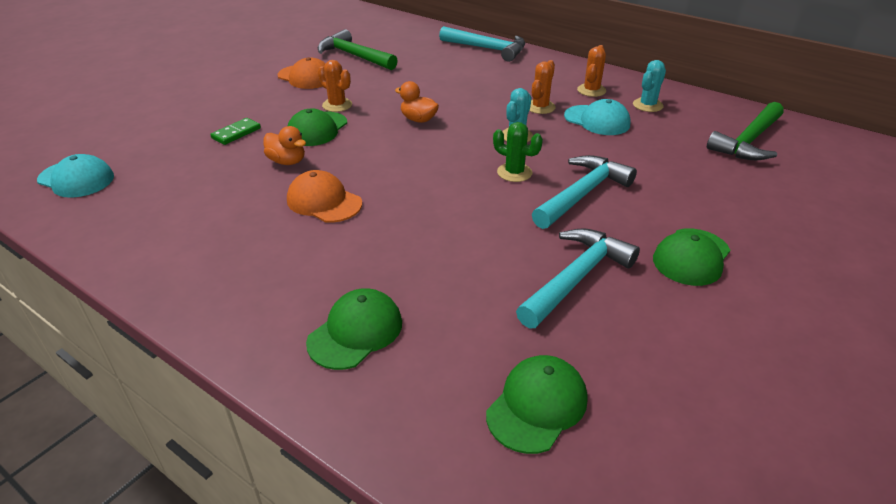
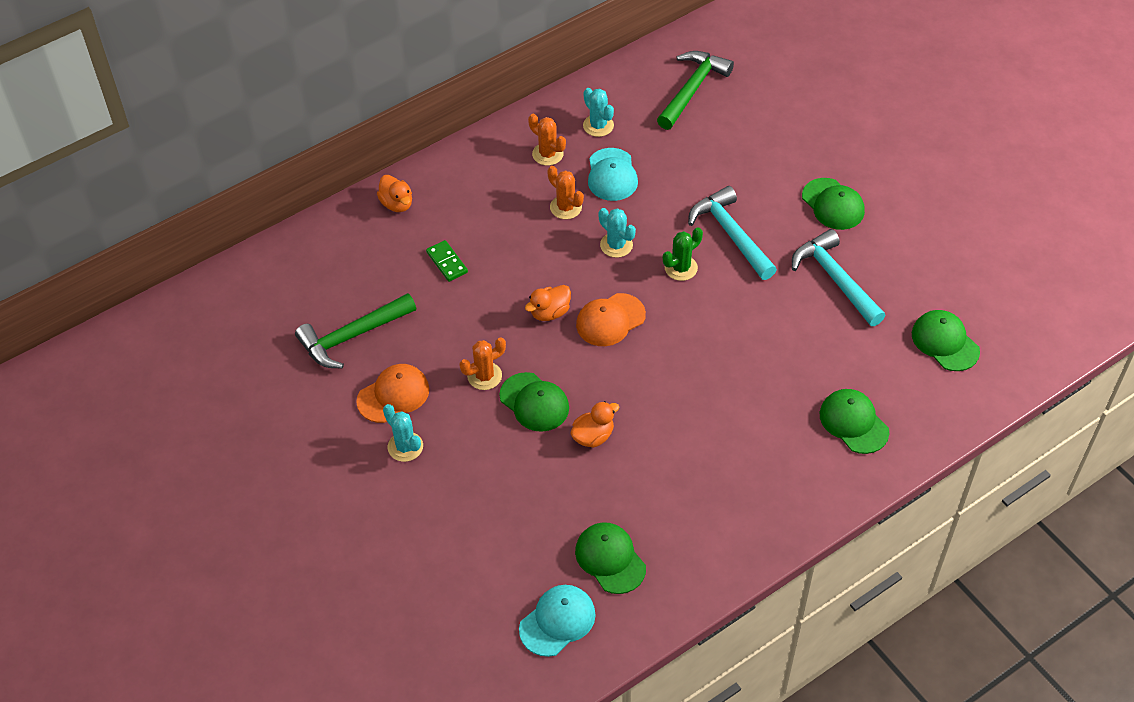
camera: 70 degrees left, 15 degrees up
(144, 193) = (610, 559): none -> green cap
(236, 133) = (513, 475): green domino -> green domino (447, 262)
(257, 89) = (405, 447): none -> turquoise cactus
(324, 201) = (677, 416): orange cap -> orange cap (610, 320)
(487, 49) = (397, 204): turquoise hammer -> orange duck
(597, 120) = (612, 175): turquoise cap -> turquoise cap turned 120 degrees clockwise
(749, 141) = (692, 89): green hammer -> green hammer turned 120 degrees counterclockwise

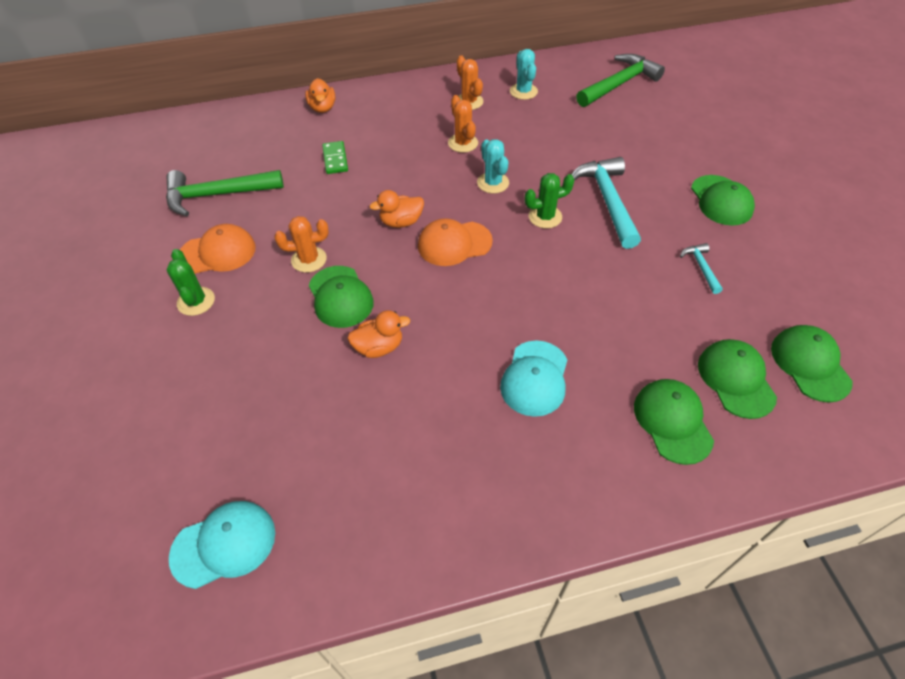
camera: 20 degrees right, 0 degrees up
(405, 447) = (196, 301): turquoise cactus -> green cactus
(610, 559) = (324, 488): green cap -> green cap (736, 379)
(612, 175) = (517, 129): turquoise cap -> turquoise cap (535, 378)
(835, 279) = (701, 267): turquoise hammer -> turquoise hammer, size x0.48

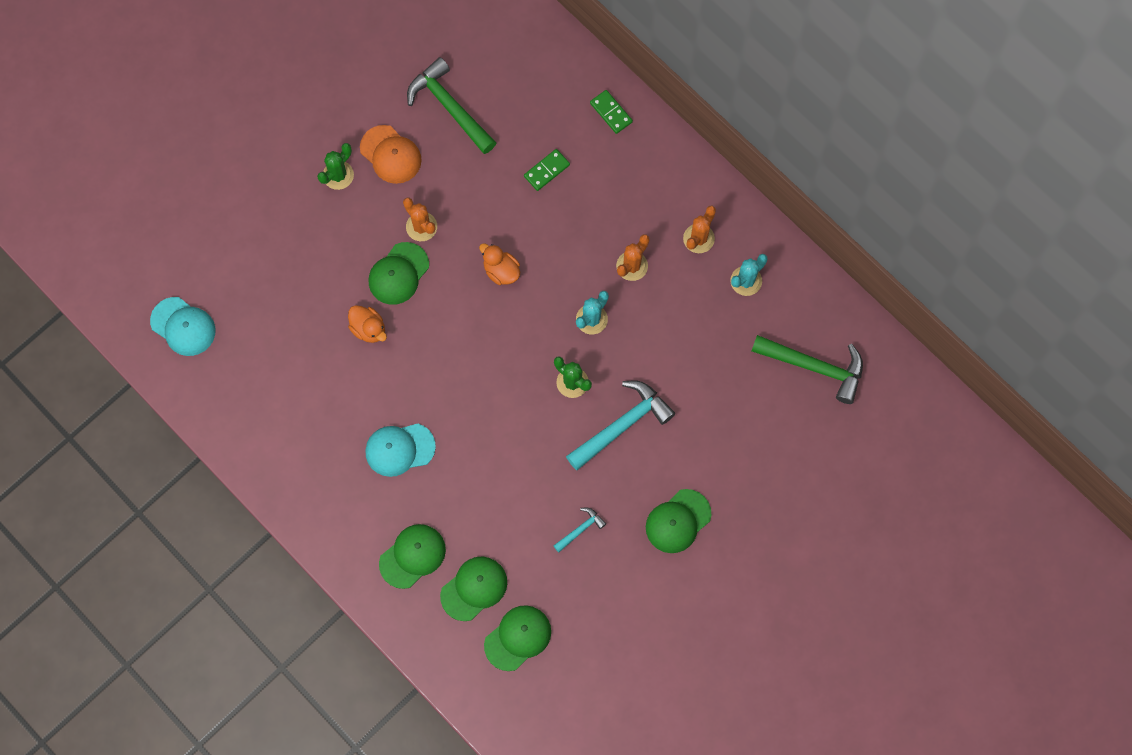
camera: 60 degrees right, 20 degrees up
(322, 108) = (611, 112): orange duck -> green domino
(454, 243) = (500, 326): orange cap -> none

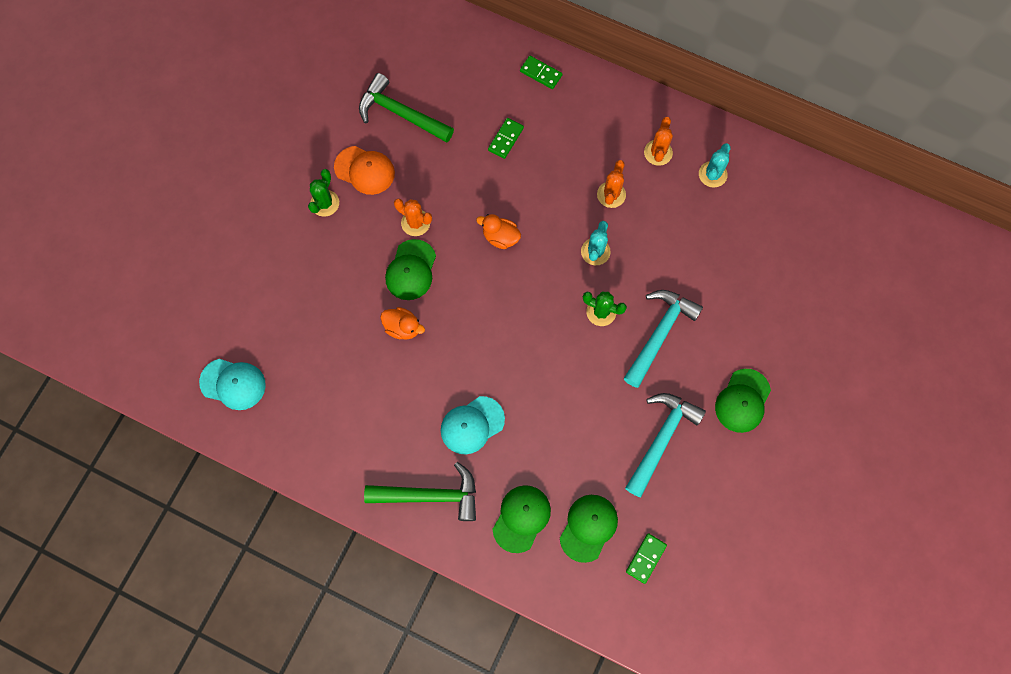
camera: 20 degrees left, 0 degrees up
(518, 638) = (646, 558): green cap -> green domino
(580, 529) = (661, 439): turquoise hammer -> turquoise hammer, size x2.07
(814, 367) = (800, 227): green hammer -> green hammer (430, 495)

